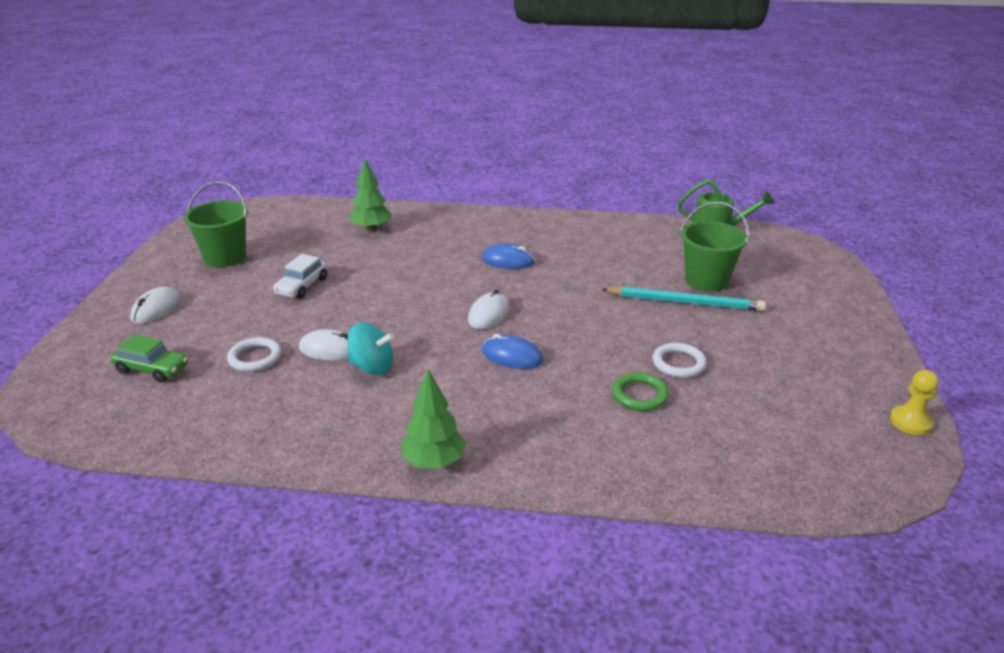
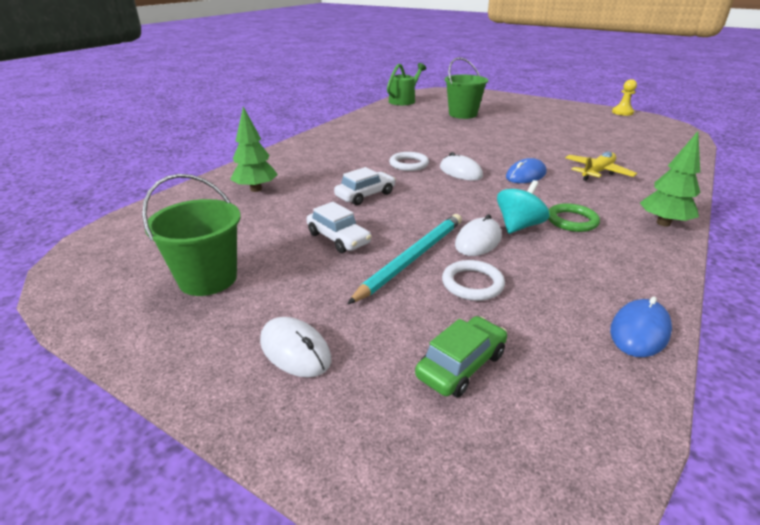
camera: 65 degrees left, 0 degrees up
(392, 277) = (365, 195): none -> white car
(508, 261) = (383, 152): blue mouse -> blue mouse (639, 331)
(565, 407) = (597, 172): none -> yellow plane
(639, 395) = (586, 152): green ring -> green ring (572, 221)
(678, 363) = (554, 138): white ring -> white ring (409, 164)
(685, 302) = (484, 123): turquoise pencil -> turquoise pencil (412, 258)

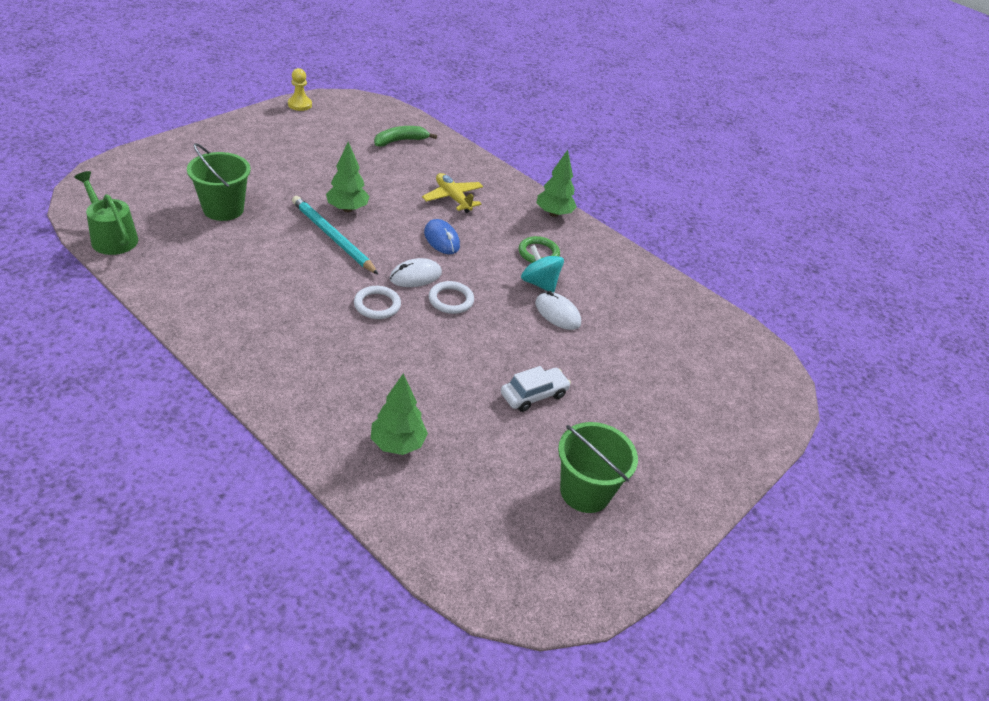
camera: 85 degrees left, 10 degrees up
(295, 350) = (680, 444): white mouse -> none
(365, 195) = (447, 357): white car -> none
(412, 258) = (576, 358): turquoise pencil -> turquoise pencil (332, 237)
(461, 365) = (698, 370): green car -> none
(472, 284) = (616, 337): white ring -> white ring (451, 300)
(515, 141) = (347, 209): none -> green tree
(639, 331) = (673, 288): blue mouse -> none
(645, 144) = (400, 141): none -> green banana

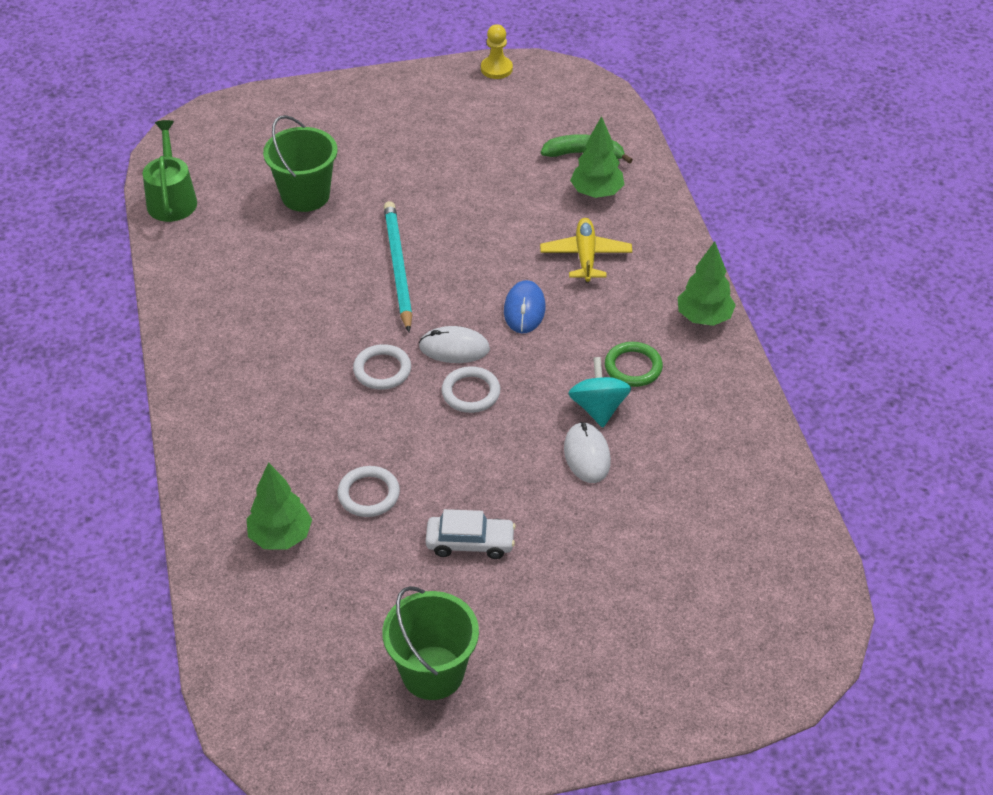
camera: 40 degrees right, 5 degrees up
(347, 209) = (443, 234): green tree -> green tree (596, 193)
(437, 390) = (369, 494): none -> white ring

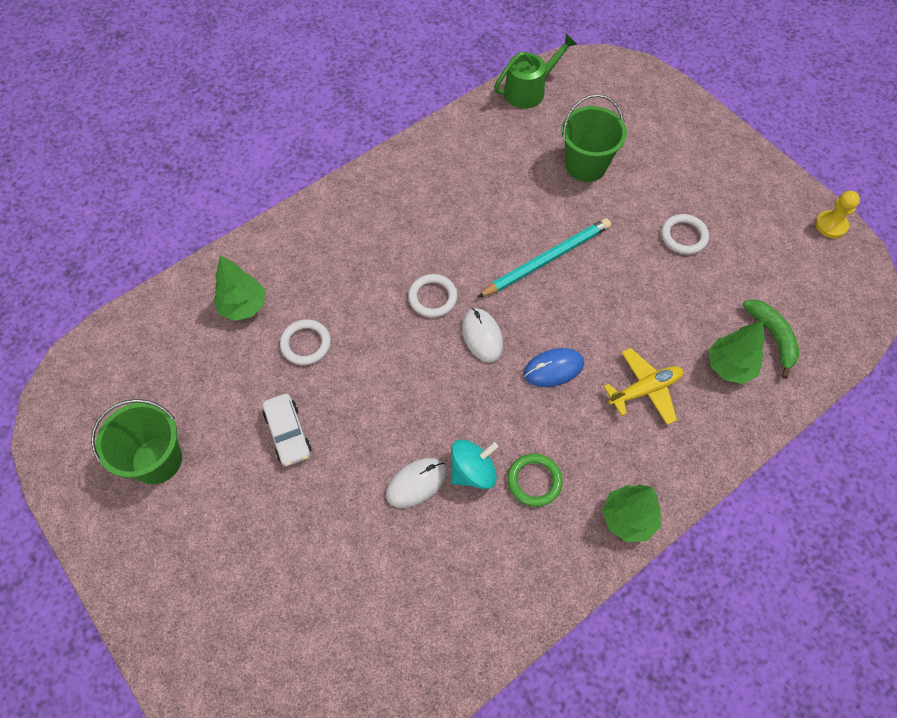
camera: 65 degrees right, 15 degrees up
(471, 392) = (441, 368): white ring -> white ring (684, 236)

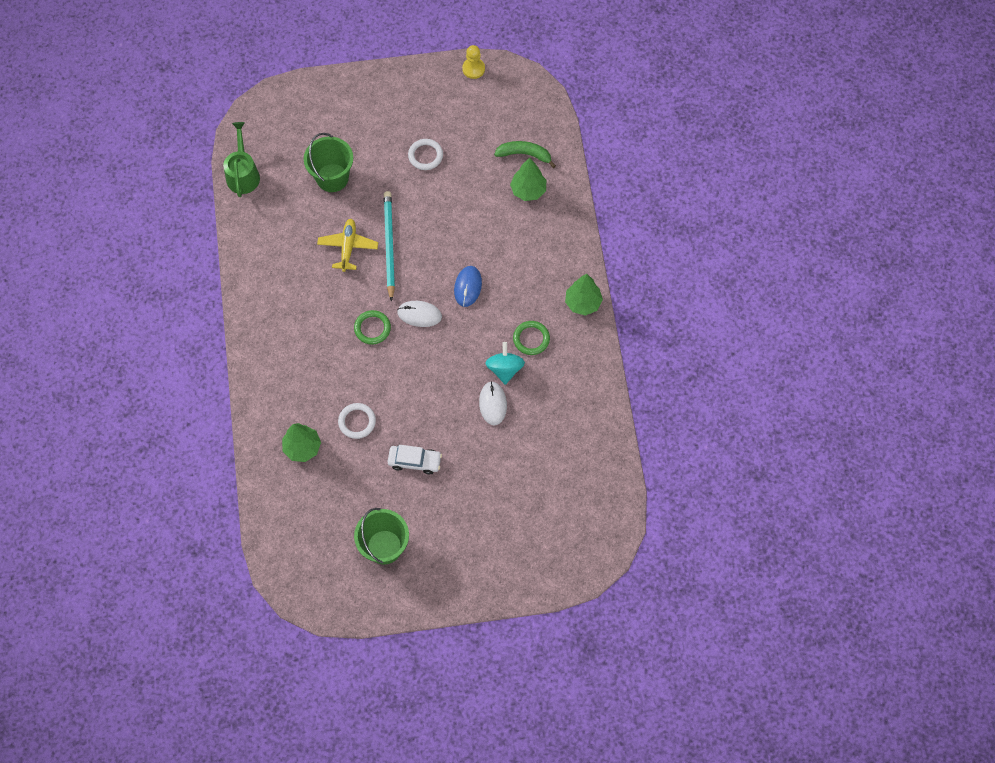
camera: 60 degrees left, 5 degrees up
(432, 297) = (372, 328): white ring -> green ring
(644, 390) = (513, 245): yellow plane -> yellow plane (348, 247)

